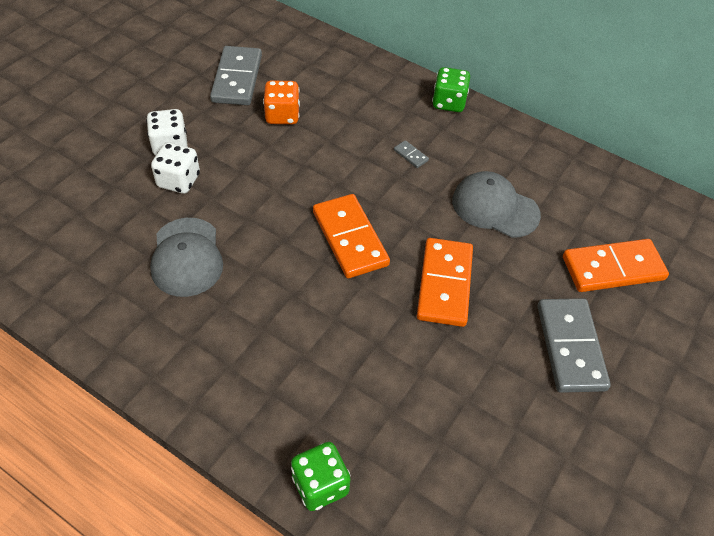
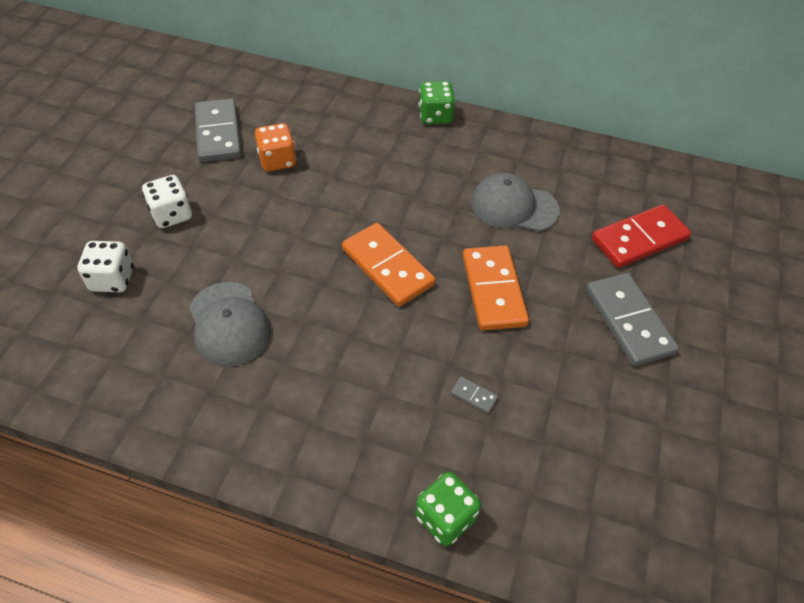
camera: 15 degrees left, 0 degrees up
(178, 181) = (193, 248): white dice -> white dice (112, 279)
(410, 155) = (417, 174): grey domino -> grey domino (473, 396)
(613, 268) = (639, 239): orange domino -> red domino

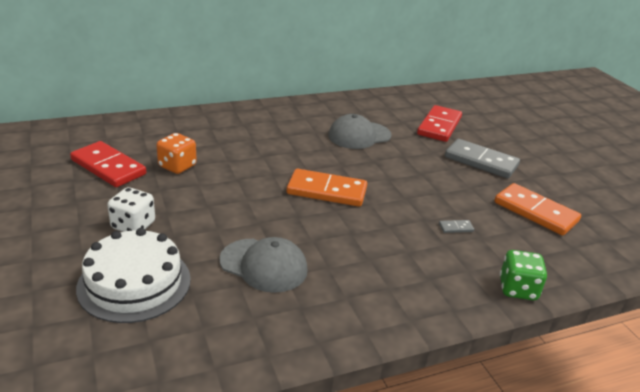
camera: 40 degrees left, 20 degrees down
(112, 279) = (134, 283): white dice -> white cake
(218, 133) = (108, 167): grey domino -> red domino
(435, 116) = (256, 110): green dice -> none
(493, 290) = (400, 176): orange domino -> orange domino (535, 212)

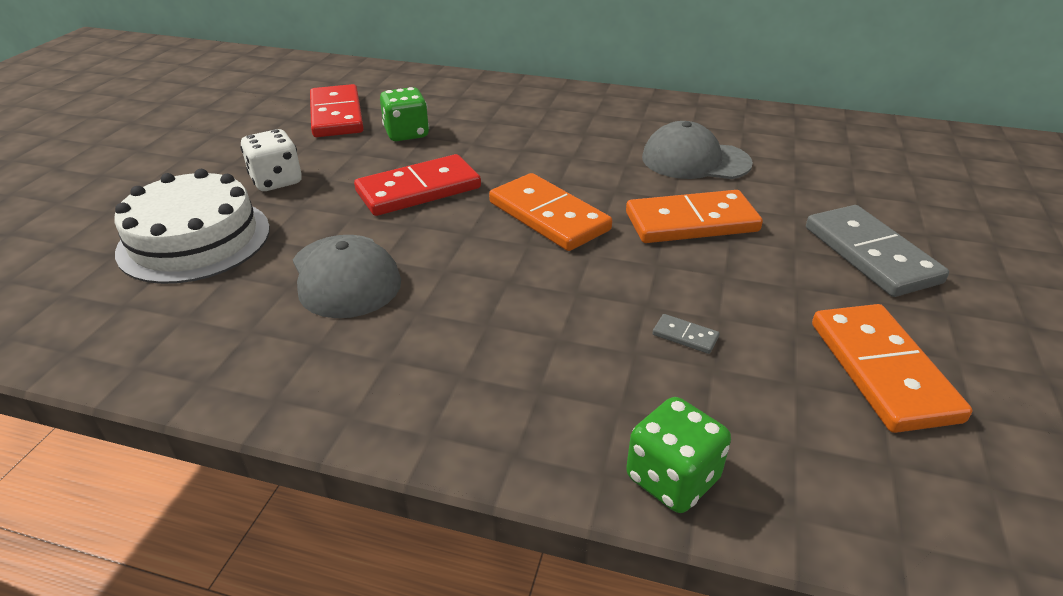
camera: 40 degrees right, 5 degrees up
(177, 166) = (406, 134): orange dice -> green dice
(396, 171) = (691, 222): none -> orange domino
(439, 126) = (856, 182): red domino -> red domino (418, 190)

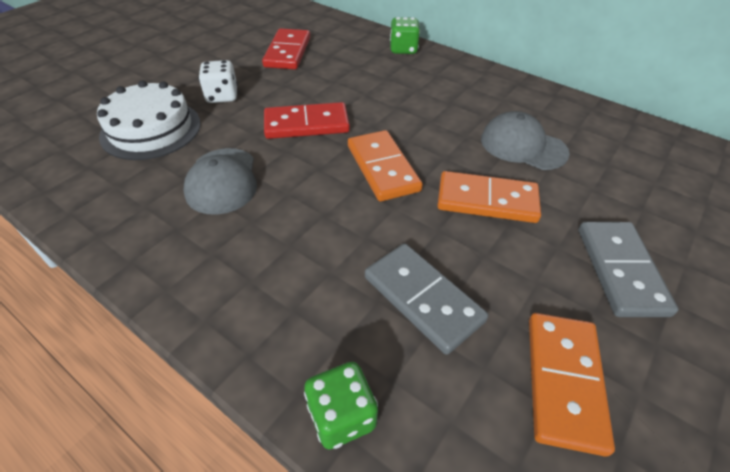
camera: 20 degrees right, 10 degrees up
(406, 134) = (324, 76): green dice -> green dice (403, 49)
(685, 336) = (422, 299): grey domino -> grey domino, size x2.49

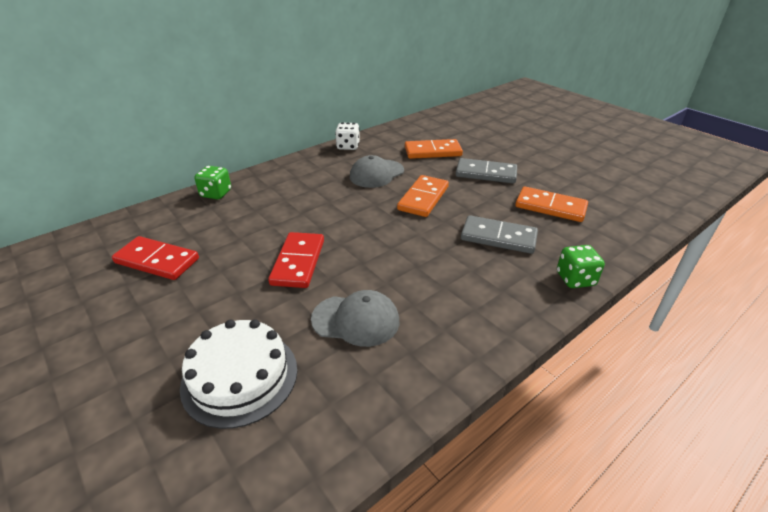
camera: 75 degrees left, 10 degrees down
(222, 96) = (210, 315): white dice -> white dice (348, 146)
(382, 168) = (375, 232): orange domino -> orange domino (432, 152)
(422, 299) = (498, 237): grey domino -> grey domino turned 45 degrees clockwise

